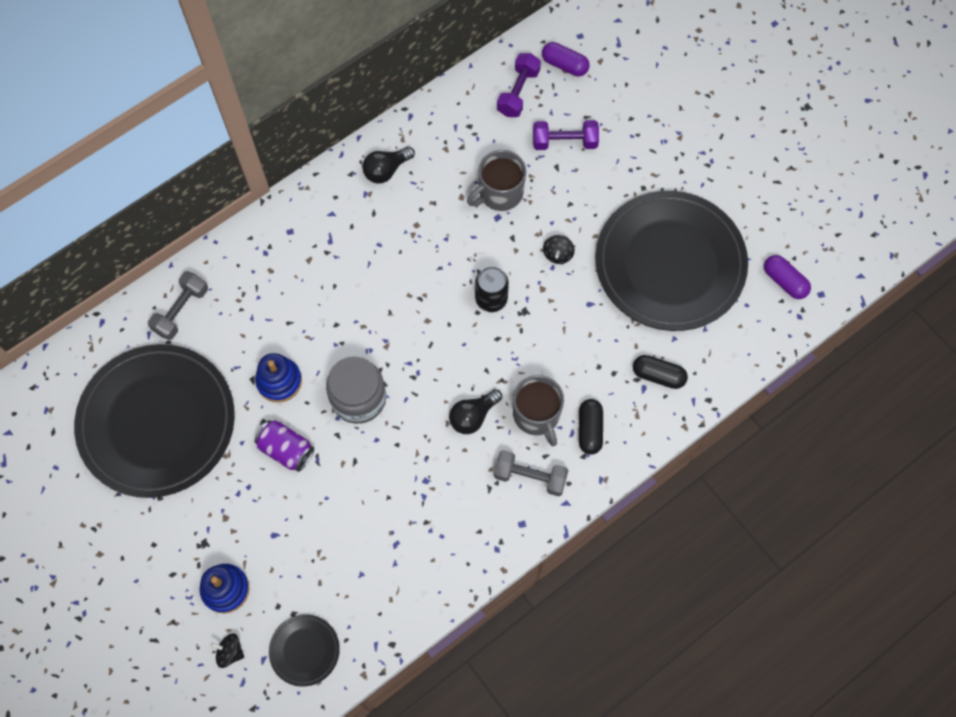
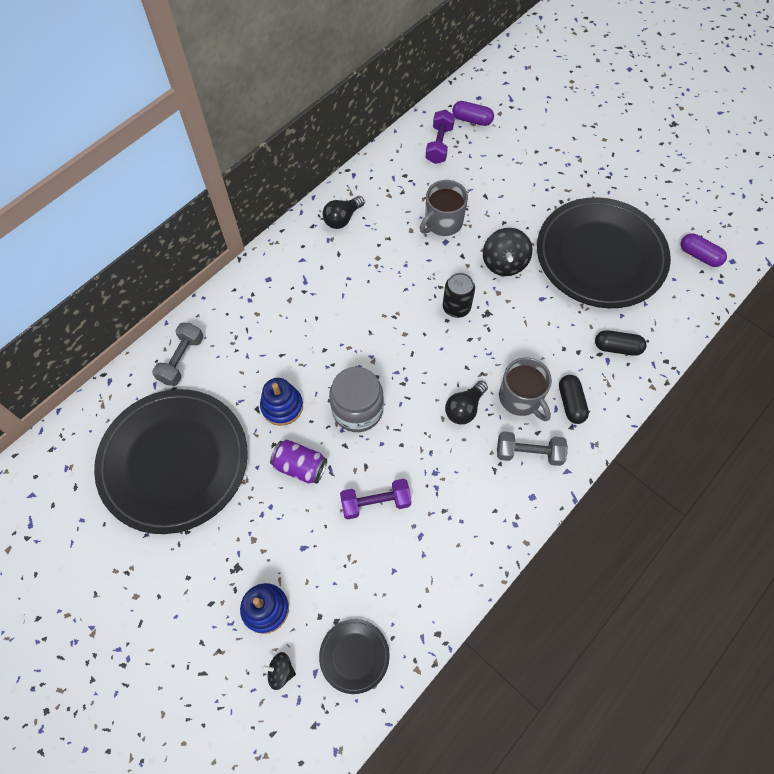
camera: 10 degrees left, 5 degrees down
(558, 254) = (504, 263): black spinning top -> black spinning top, size x1.76
(564, 142) = (487, 176): purple dumbbell -> purple dumbbell (375, 502)

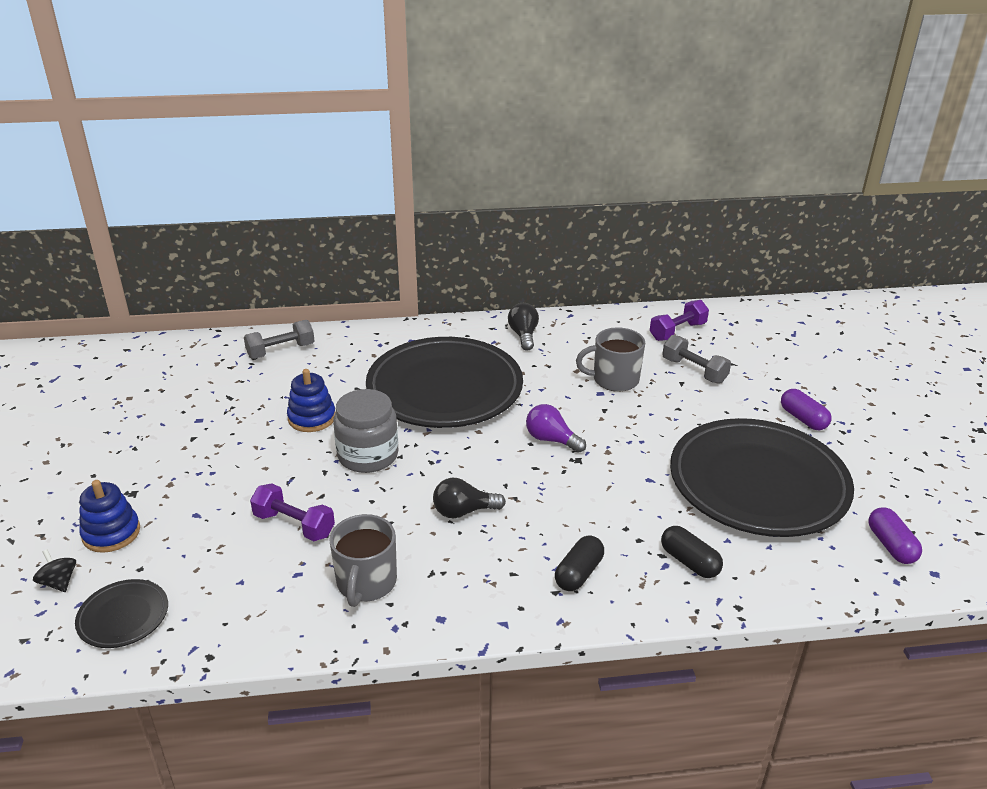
camera: 40 degrees right, 30 degrees down
(174, 462) = (188, 403): black plate -> black plate (444, 389)
(300, 466) = (270, 462): purple can -> none
(342, 219) = (523, 335): black light bulb -> black light bulb turned 90 degrees clockwise
(456, 307) = (551, 440): black can -> purple light bulb
(472, 120) = (732, 330): purple capsule -> purple capsule (803, 419)
(504, 263) = (641, 435): black spinning top -> none
(521, 398) = (530, 538): grey mug -> grey mug (366, 583)
(529, 453) = (482, 583): grey dumbbell -> grey dumbbell (694, 371)

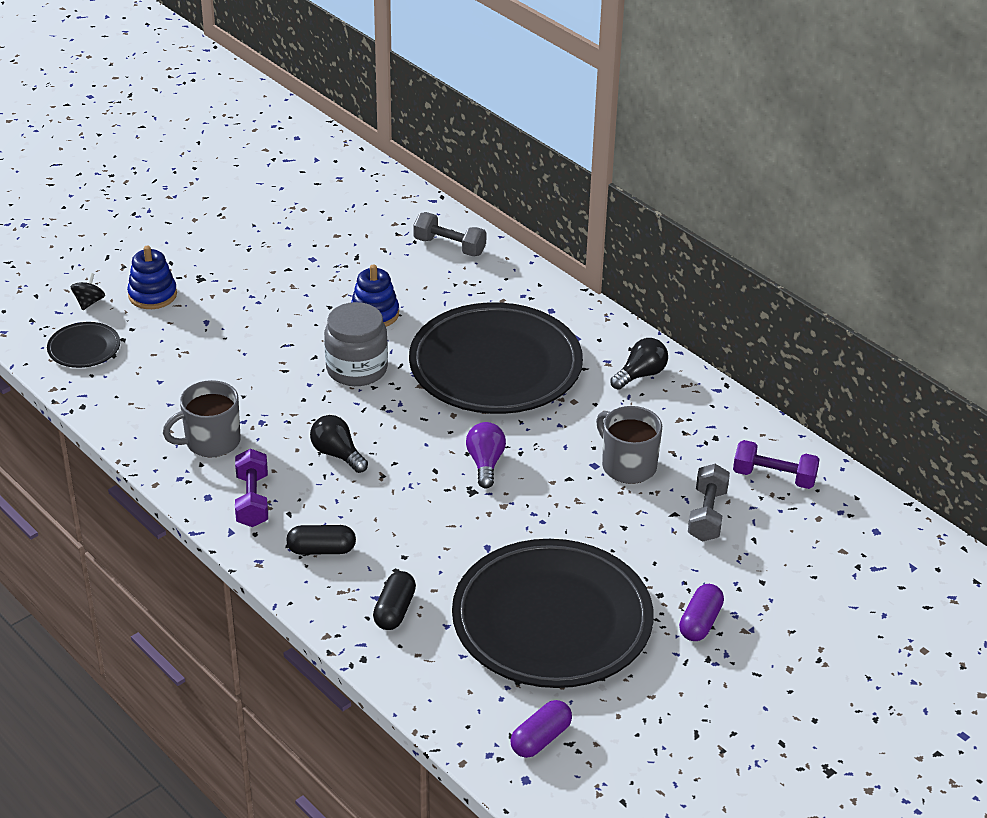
camera: 55 degrees right, 5 degrees up
(294, 525) = (239, 374): purple dumbbell -> purple dumbbell (252, 500)

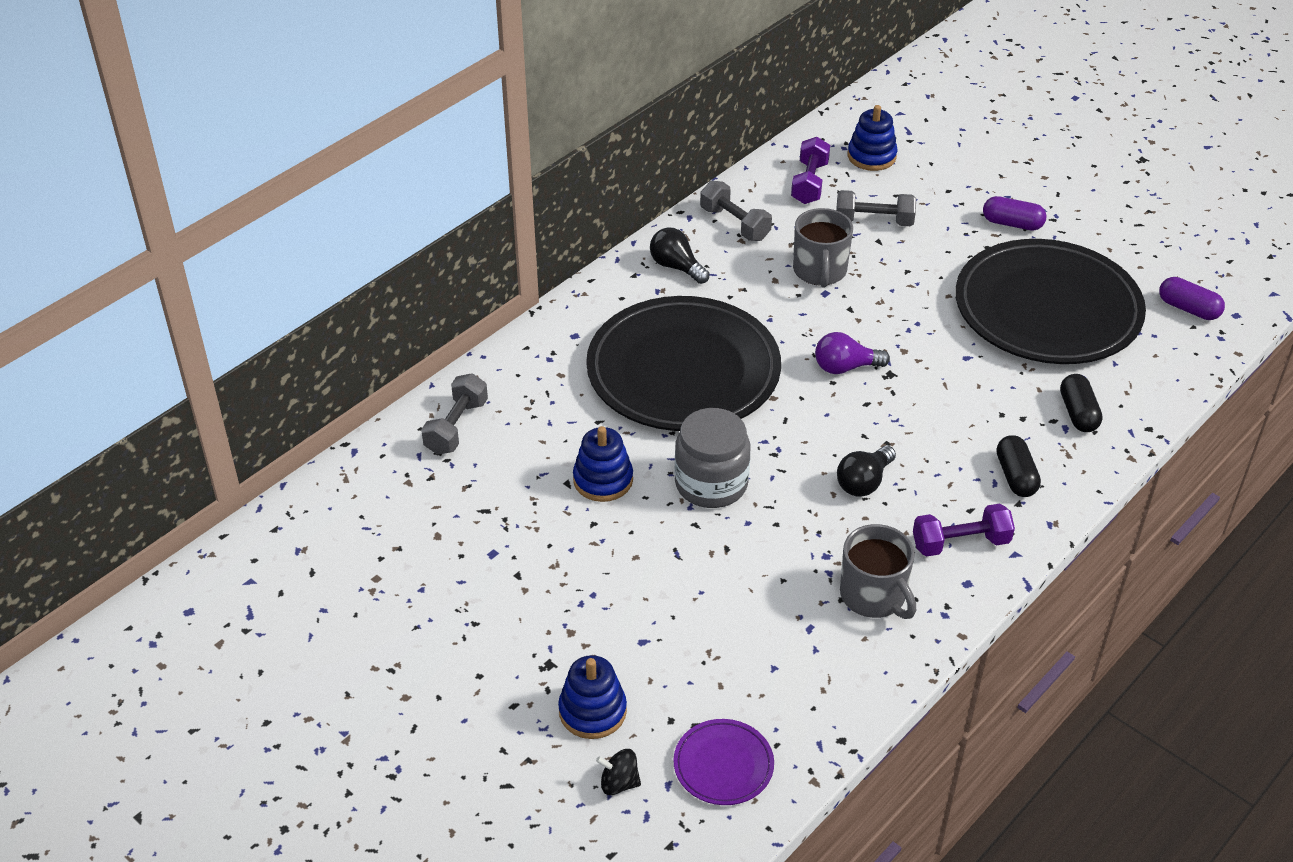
camera: 95 degrees left, 5 degrees up
(84, 348) = (723, 765): black plate -> purple plate
(394, 610) = (1078, 413): black capsule -> black capsule turned 75 degrees clockwise
(627, 465) = (820, 271): grey mug -> grey mug turned 45 degrees counterclockwise
(705, 418) = (735, 224): none -> grey dumbbell
(824, 530) = (871, 156): none -> blue stacking toy

